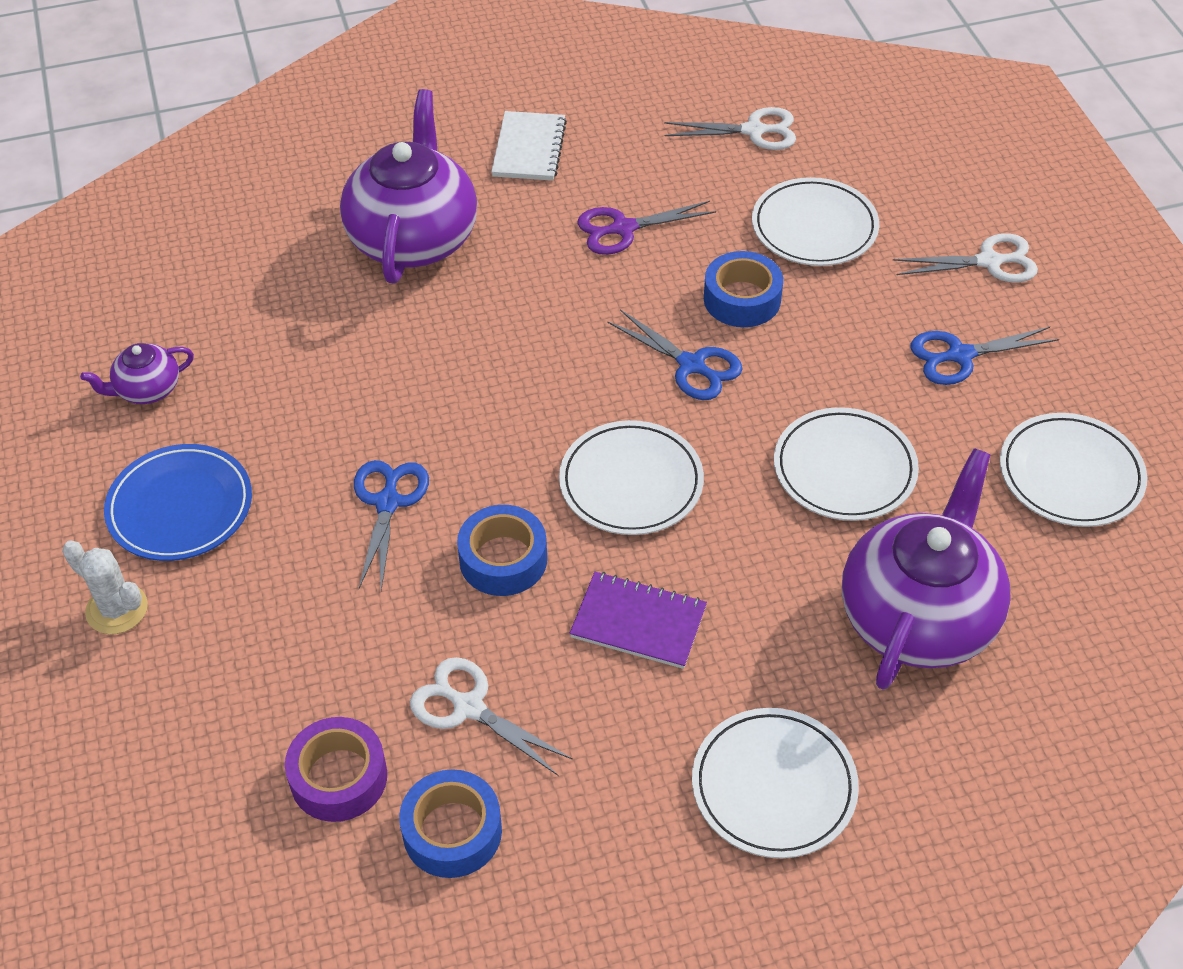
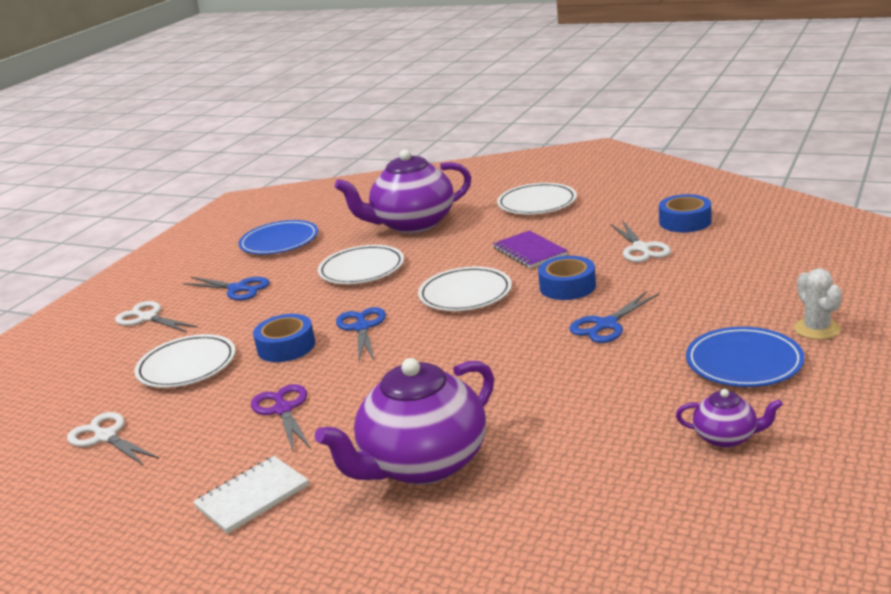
camera: 135 degrees left, 25 degrees down
(339, 777) = (726, 245): purple tape -> none
(623, 229) = (283, 410): purple scissors -> purple scissors turned 135 degrees counterclockwise
(1070, 474) = (279, 242): white plate -> blue plate

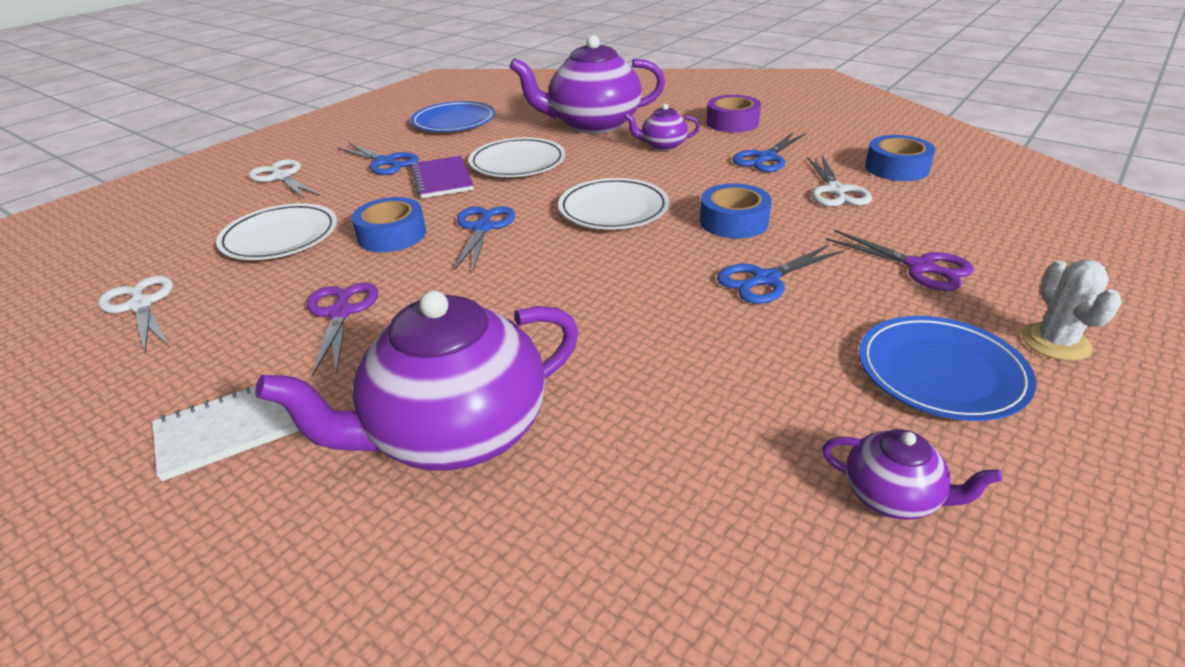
camera: 10 degrees right, 10 degrees up
(484, 233) = (662, 145): none -> purple teapot
(529, 251) = (705, 173): purple notebook -> purple notebook (442, 179)
(537, 203) = (732, 122): white plate -> purple tape
(576, 230) = (766, 158): none -> blue scissors
(717, 295) = (919, 267): none -> purple scissors

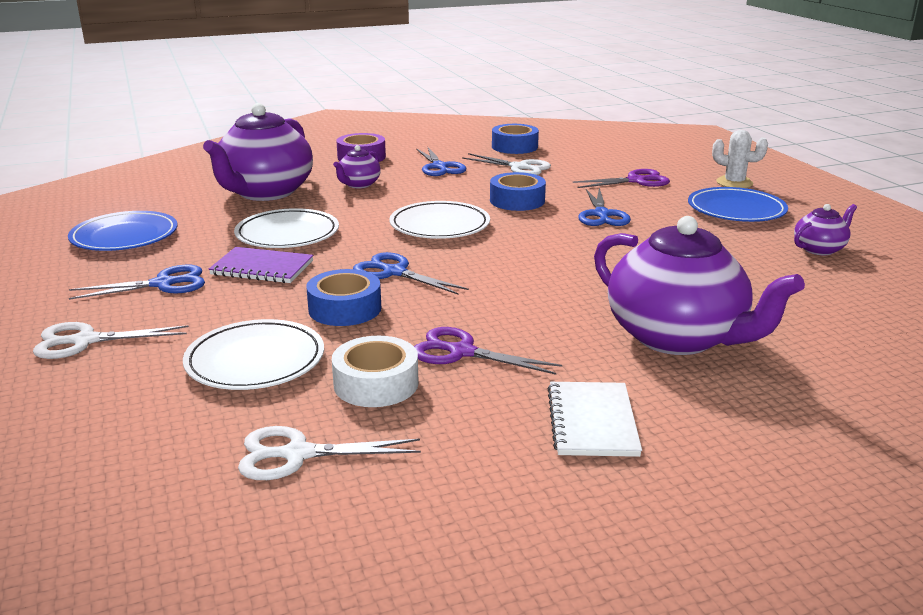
camera: 60 degrees left, 10 degrees down
(263, 295) = (376, 383): none -> white tape
(455, 433) = (677, 337): purple teapot -> purple teapot turned 45 degrees counterclockwise

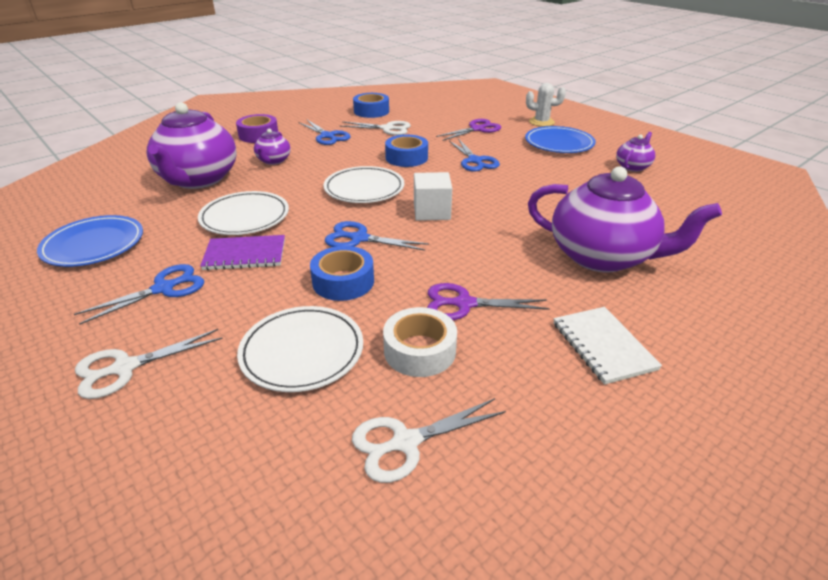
camera: 20 degrees left, 10 degrees up
(500, 259) = (432, 211): none -> white cube

